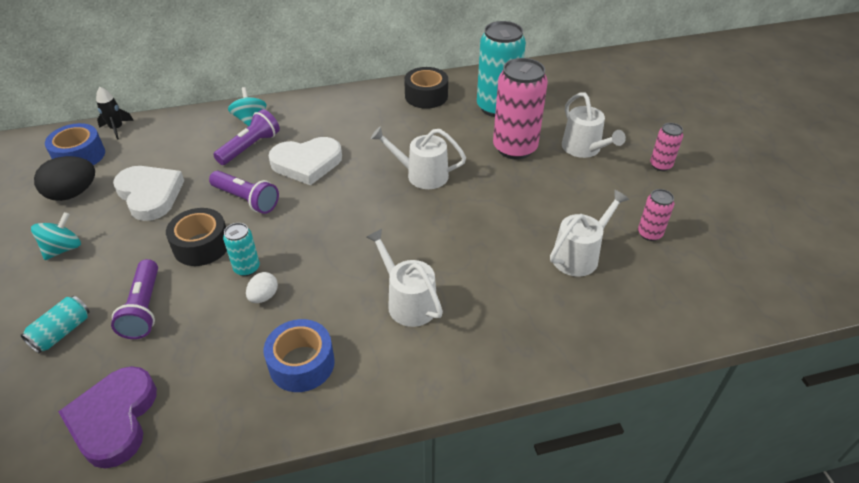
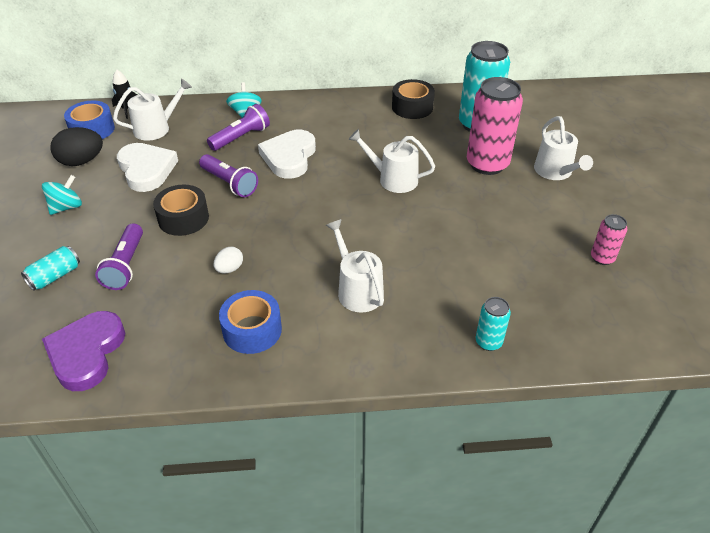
camera: 10 degrees right, 0 degrees up
(247, 268) = (219, 243): turquoise can -> turquoise can (488, 342)
(307, 163) = (289, 157): white heart -> white heart turned 105 degrees clockwise
(579, 255) = (528, 269): white watering can -> white watering can (156, 128)
(660, 165) = (629, 195): pink can -> none

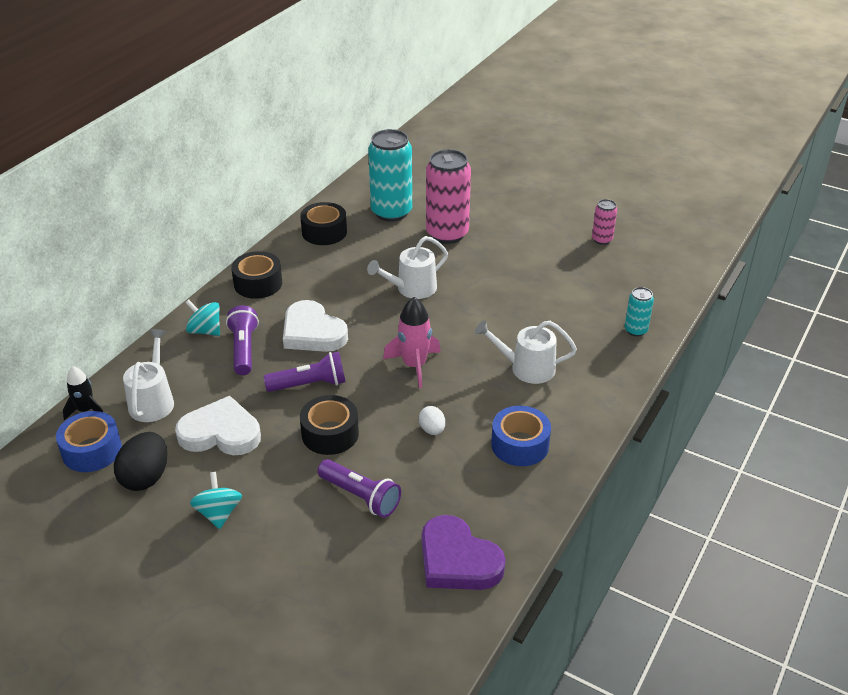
camera: 55 degrees left, 5 degrees down
(55, 276) = (326, 553): turquoise can -> none
(299, 224) = (414, 365): none -> pink rocket
(318, 109) = (258, 283): none -> black tape
(555, 172) = (492, 209): white watering can -> none

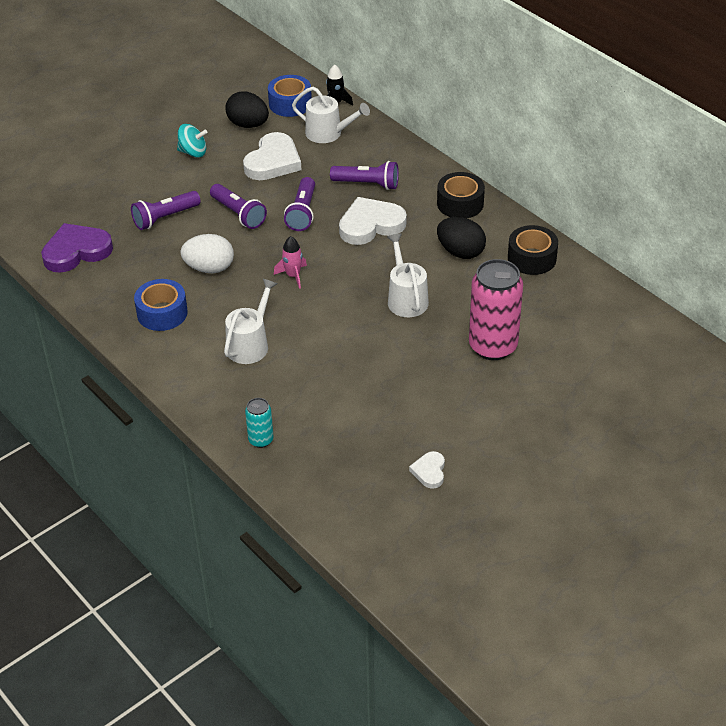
camera: 110 degrees right, 5 degrees up
(205, 330) = (404, 166): turquoise spinning top -> none
(330, 434) = (238, 214): black tape -> purple flashlight
(332, 270) = (460, 252): none -> black egg
(391, 212) = (553, 313): turquoise can -> none
(414, 365) = (293, 276): pink rocket -> pink rocket, size x0.65
(432, 430) = (209, 268): white egg -> white egg, size x1.77
(602, 240) = (429, 471): pink can -> white heart

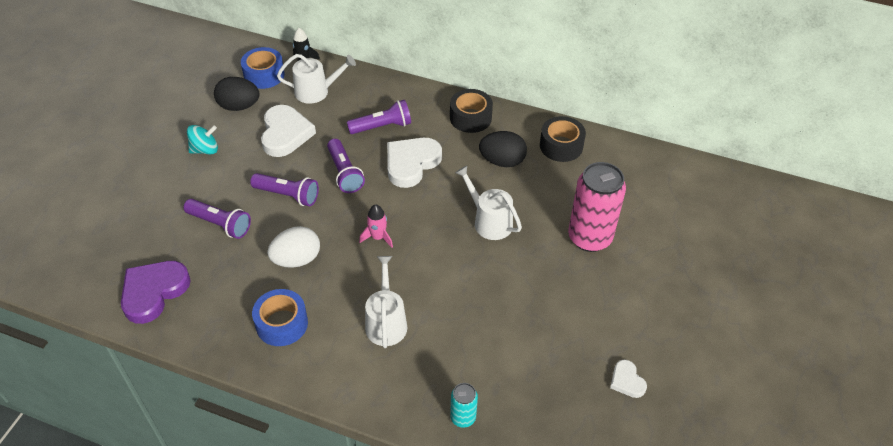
camera: 30 degrees left, 5 degrees up
(165, 218) = (220, 224): purple flashlight -> purple flashlight turned 90 degrees counterclockwise

